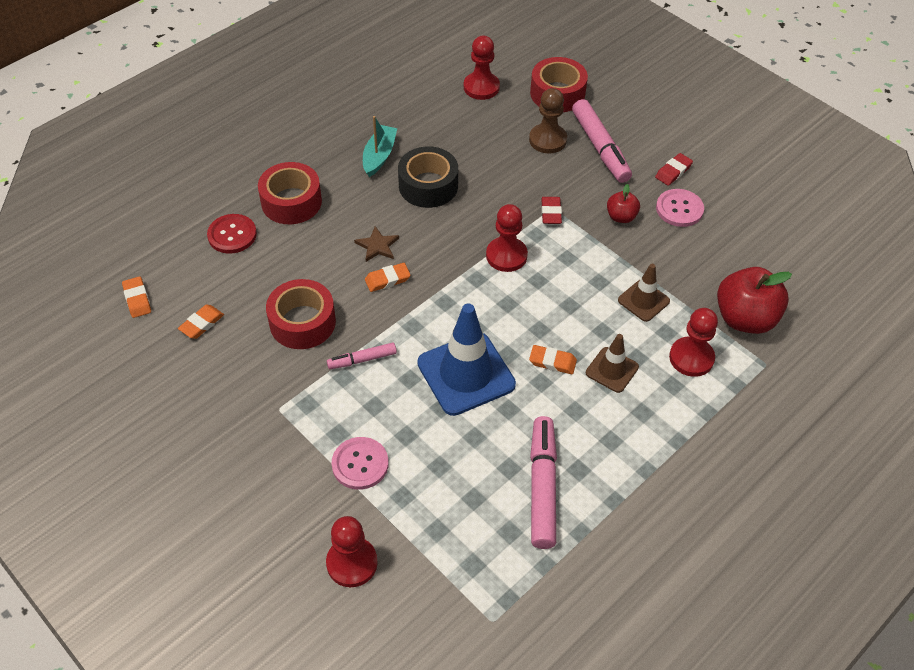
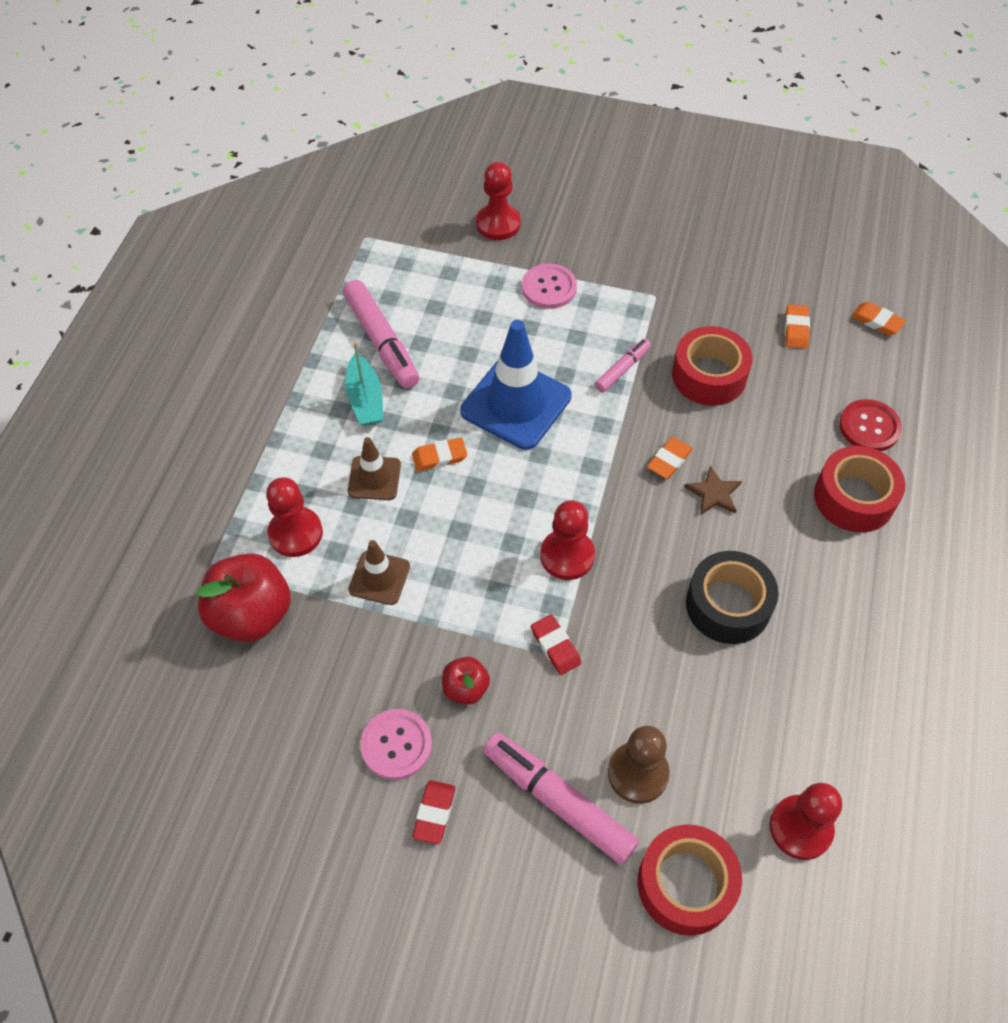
camera: 150 degrees right, 5 degrees up
(379, 156) = (822, 618): turquoise boat -> turquoise boat (365, 399)

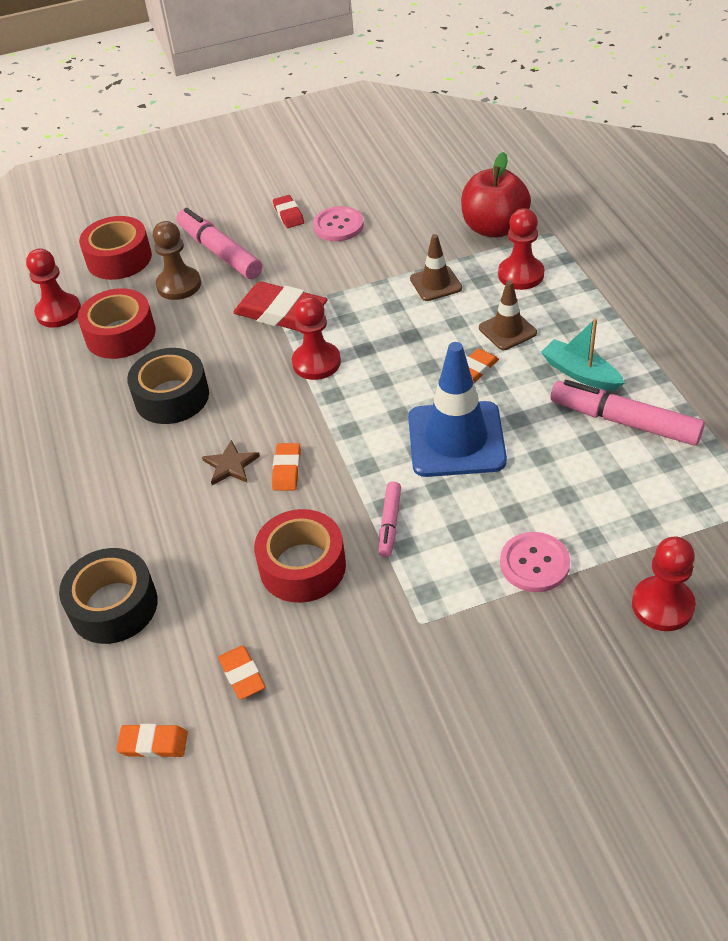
camera: 150 degrees right, 10 degrees down
(465, 688) = (321, 266): red apple -> none
(555, 646) = (281, 312): red eraser -> red eraser, size x1.91
(558, 801) = (220, 252): pink marker -> pink marker turned 135 degrees counterclockwise
(854, 498) = (102, 529): red tape -> red tape (120, 334)
(869, 427) = (113, 606): red button -> black tape

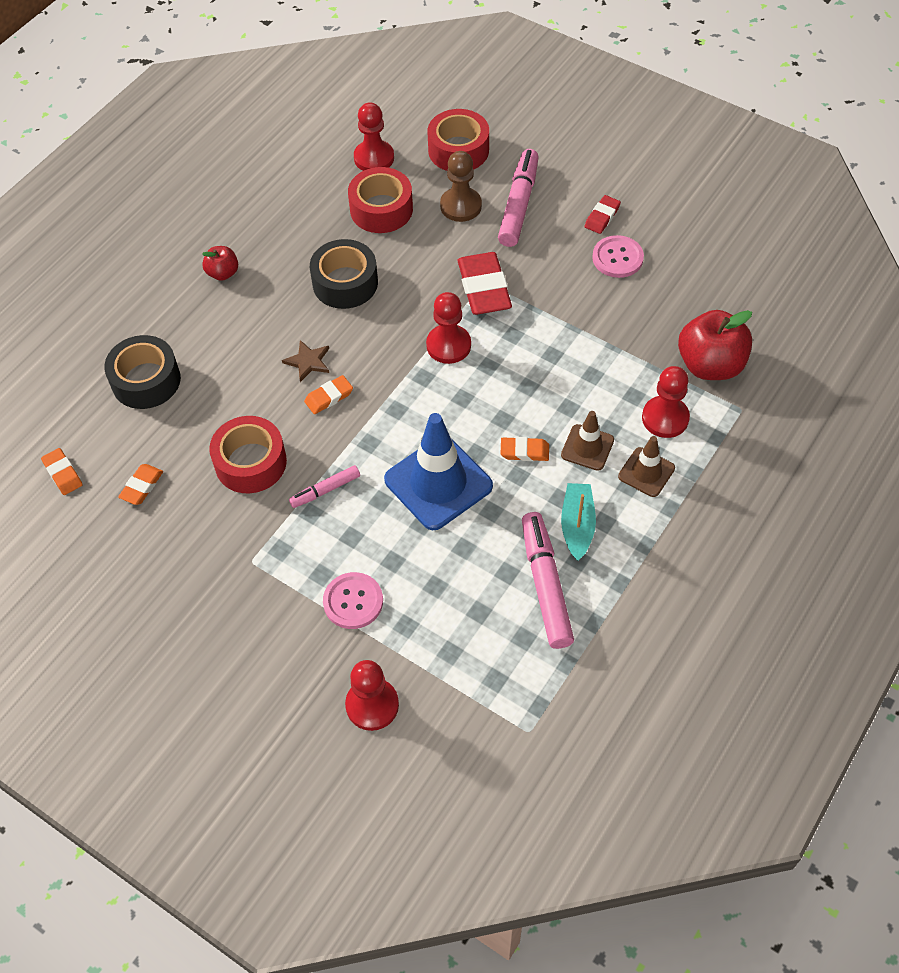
camera: 50 degrees right, 10 degrees up
(55, 479) = (223, 273): none -> red apple
(436, 283) = (603, 366): brown traffic cone -> brown traffic cone (646, 472)

